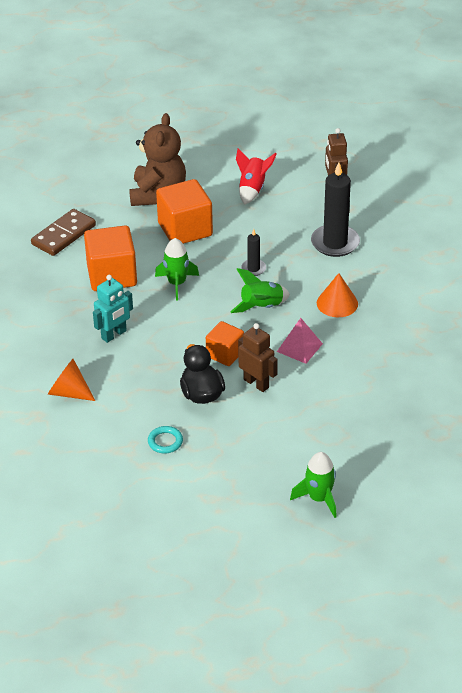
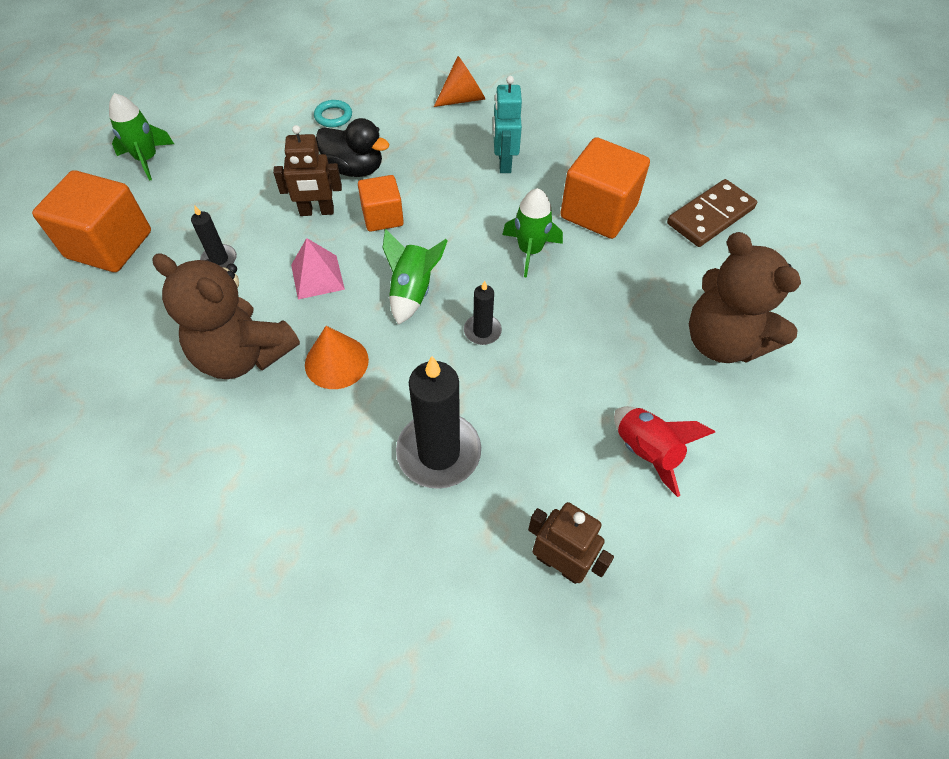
camera: 130 degrees right, 15 degrees up
(64, 235) = (710, 216): brown domino -> brown domino turned 60 degrees clockwise
(185, 229) = (622, 320): orange cube -> orange cube (109, 245)
(341, 394) = (219, 259): none -> black candle
(378, 337) = (243, 354): none -> brown teddy bear

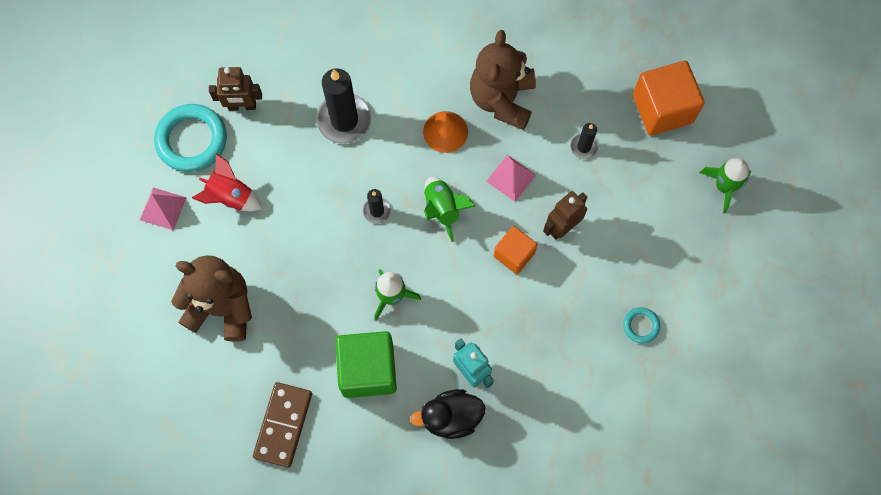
camera: 145 degrees right, 15 degrees up
(243, 354) = (502, 99): brown teddy bear -> brown teddy bear turned 75 degrees counterclockwise
(354, 169) = (574, 284): black duck -> black duck (451, 417)
(463, 99) = (560, 425): orange cone -> none
(598, 211) = (368, 369): orange cube -> green cube
(660, 562) = (192, 140): none -> turquoise ring
(747, 493) = (163, 208): none -> pink pyramid

